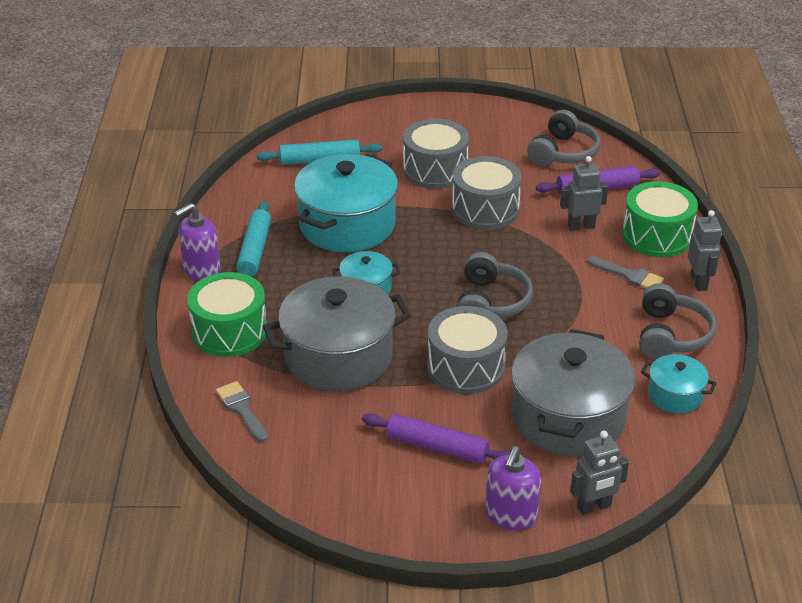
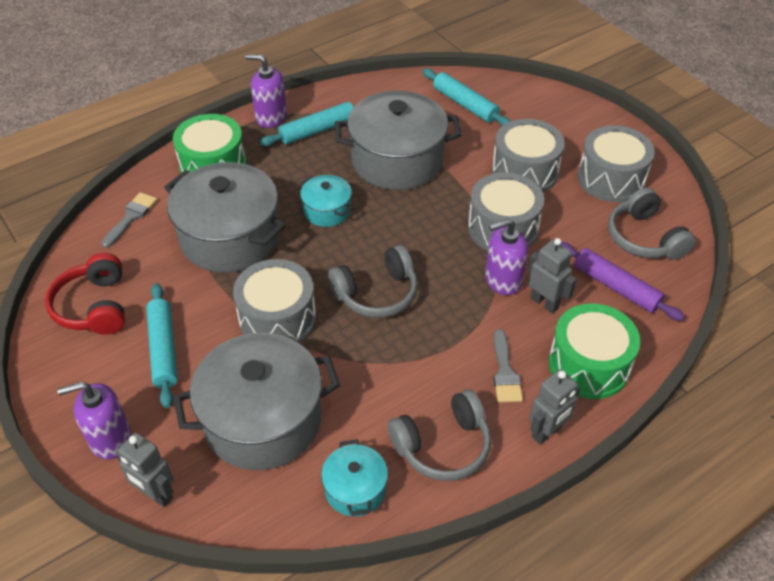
camera: 55 degrees right, 10 degrees up
(339, 474) = (94, 306): none -> red headphones
(347, 225) = (397, 160): turquoise pot -> grey pot
(437, 447) = (163, 349): purple rolling pin -> turquoise rolling pin
(488, 136) = (611, 179): none -> grey drum
(539, 234) = (503, 280): none -> purple soap dispenser
(563, 152) = (644, 238): grey headphones -> grey headphones turned 75 degrees clockwise

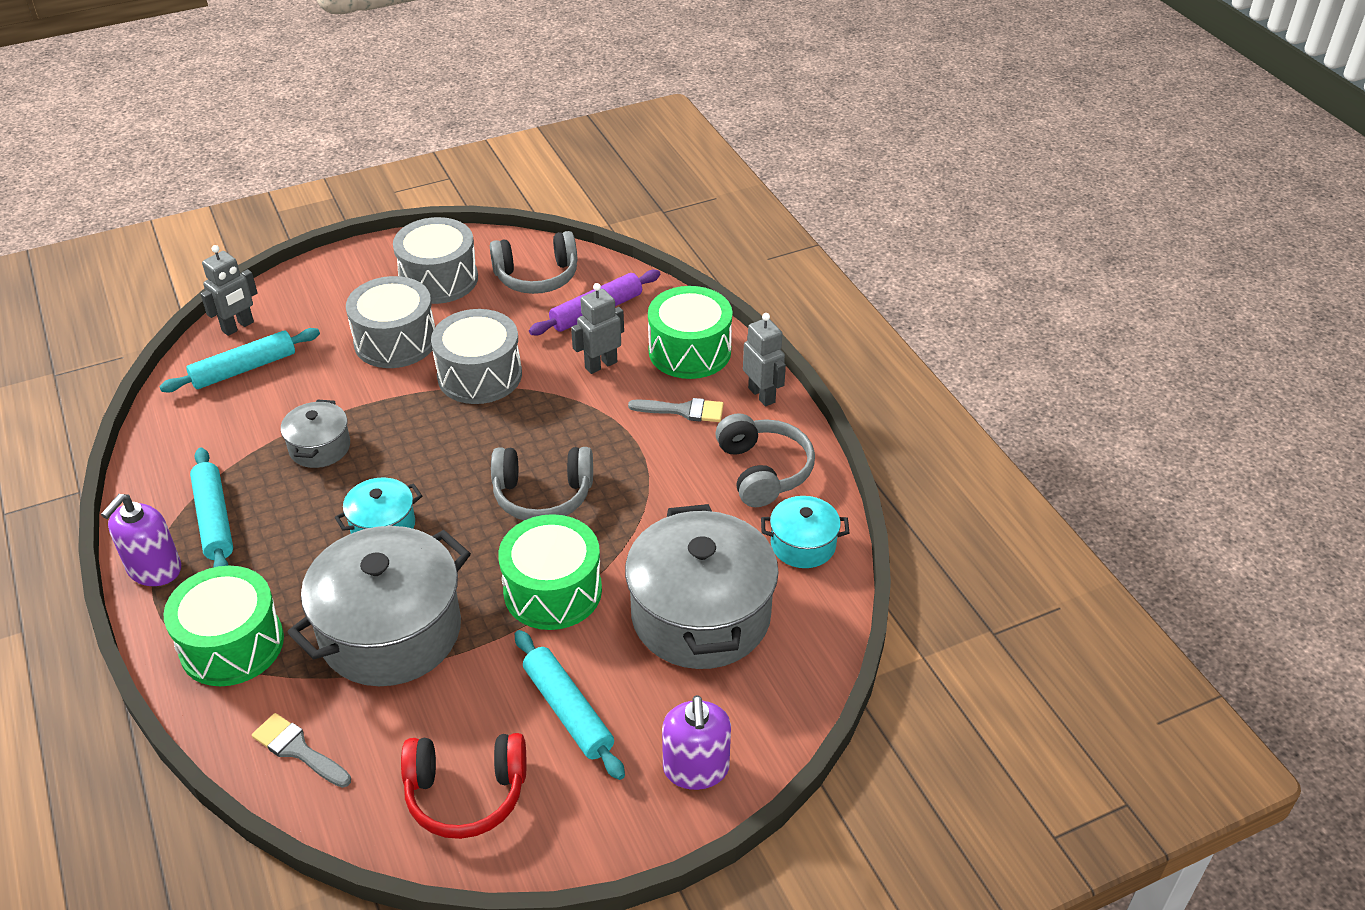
camera: 80 degrees left, 5 degrees down
(156, 495) = (783, 721): grey robot -> grey robot (238, 327)
(163, 349) = (568, 711): turquoise rolling pin -> turquoise rolling pin turned 60 degrees clockwise
(277, 319) = (553, 591): grey drum -> green drum
(377, 293) = (543, 495): grey headphones -> grey headphones turned 105 degrees clockwise
(397, 160) = (320, 447): grey pot -> grey pot, size x0.49
(503, 280) = (558, 389): purple soap dispenser -> none

